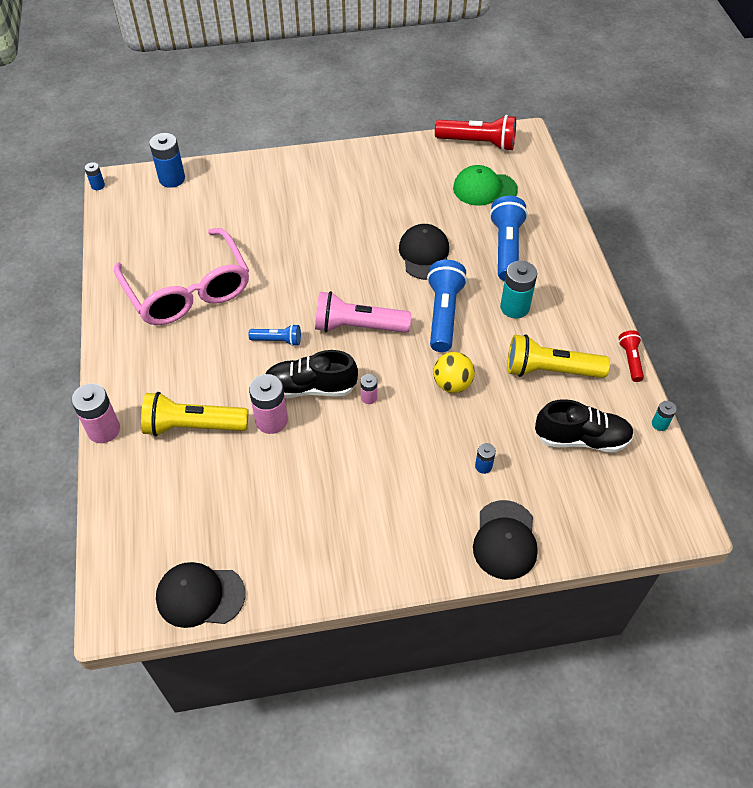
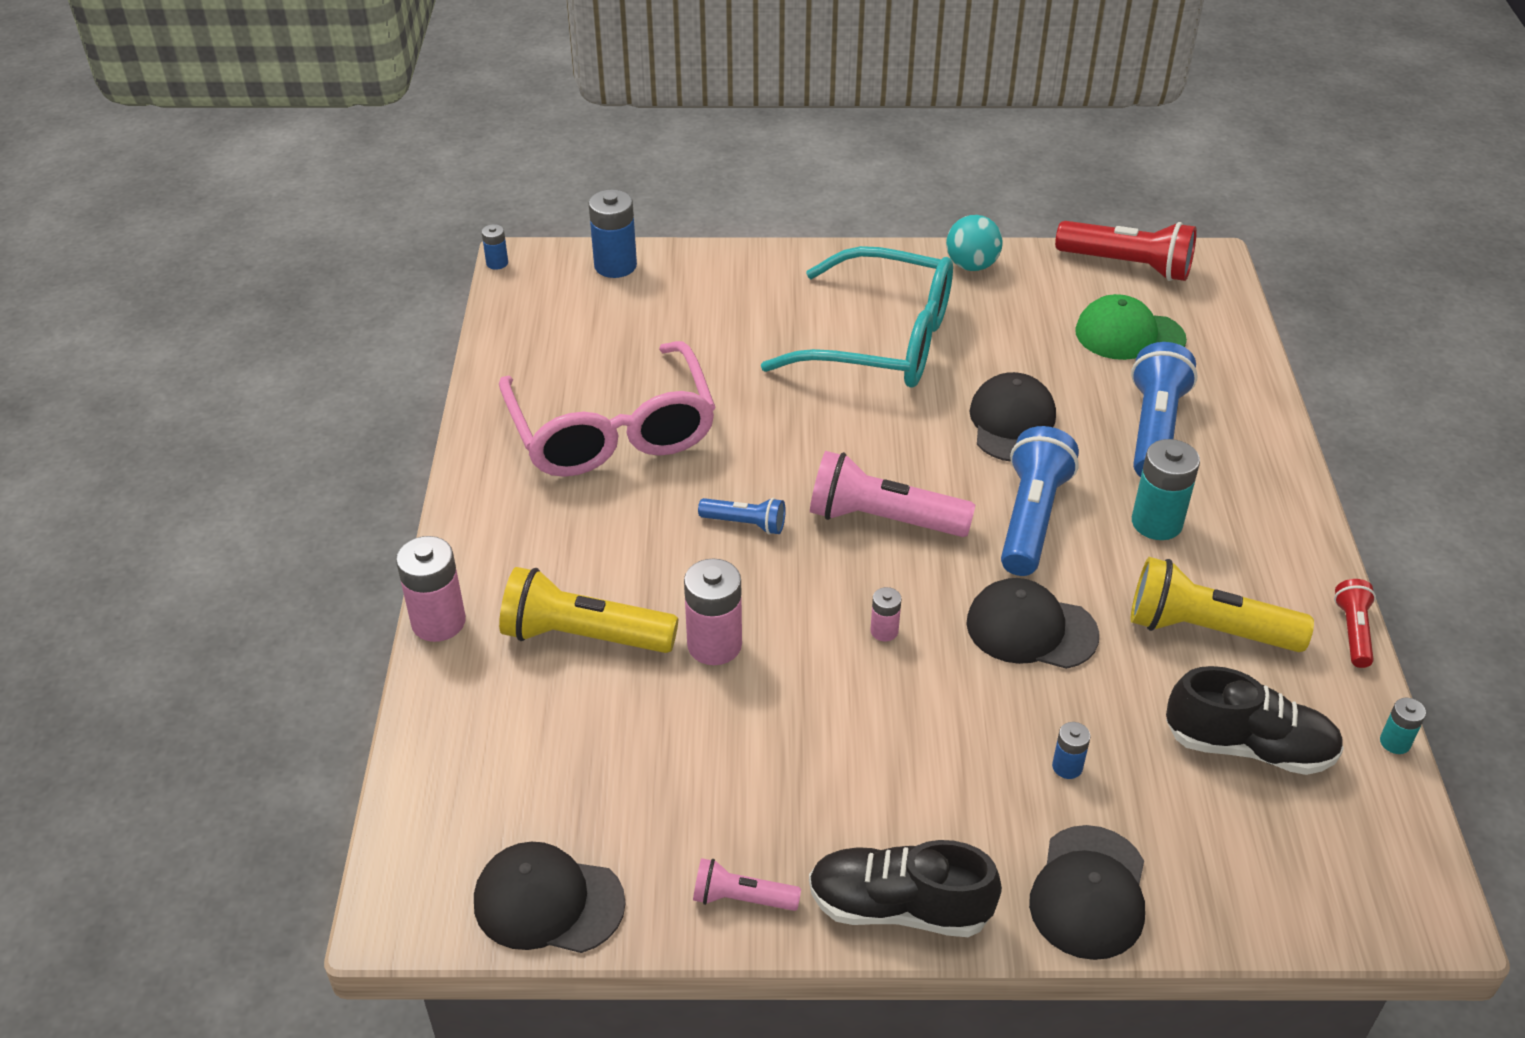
camera: 10 degrees right, 10 degrees down
(310, 388) = (788, 603): black shoe -> black shoe (899, 907)
(311, 575) = (741, 898): none -> pink flashlight
(339, 210) = (879, 340): none -> turquoise glasses
(387, 153) = (971, 265): none -> turquoise ball
(452, 384) = (1031, 629): yellow ball -> black cap

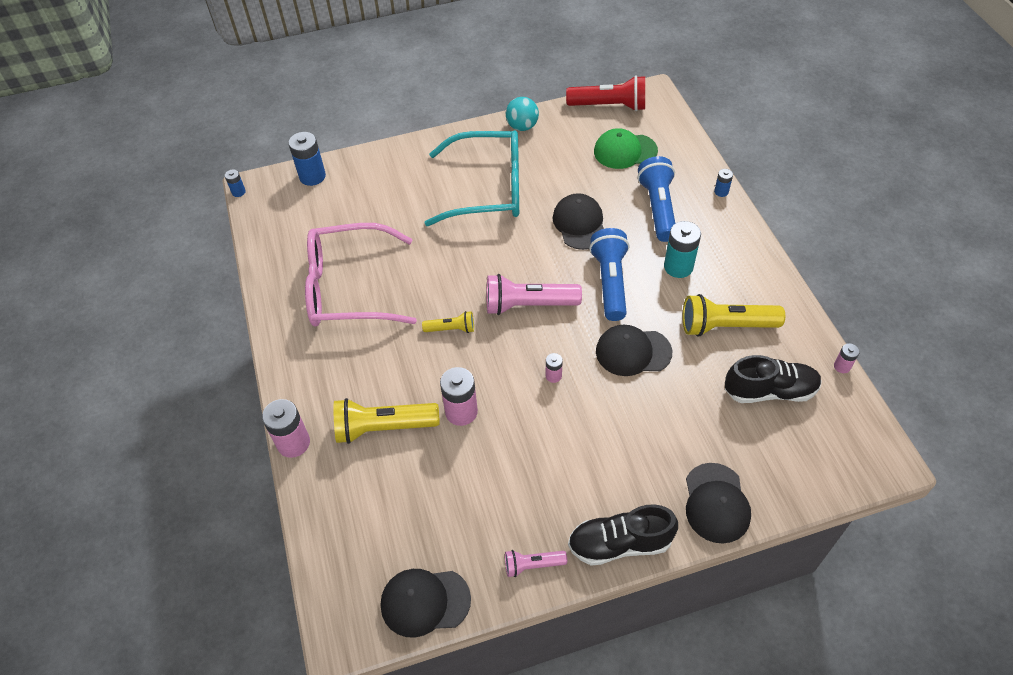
camera: 15 degrees left, 10 degrees up
(611, 429) = (350, 288): pink glasses -> pink glasses turned 120 degrees clockwise
(745, 524) = (451, 329): blue flashlight -> yellow flashlight
(1067, 767) = (680, 431): blue battery -> blue battery (721, 192)
(1353, 631) = (800, 306): red flashlight -> none
(1395, 742) = (842, 366): turquoise battery -> pink battery

